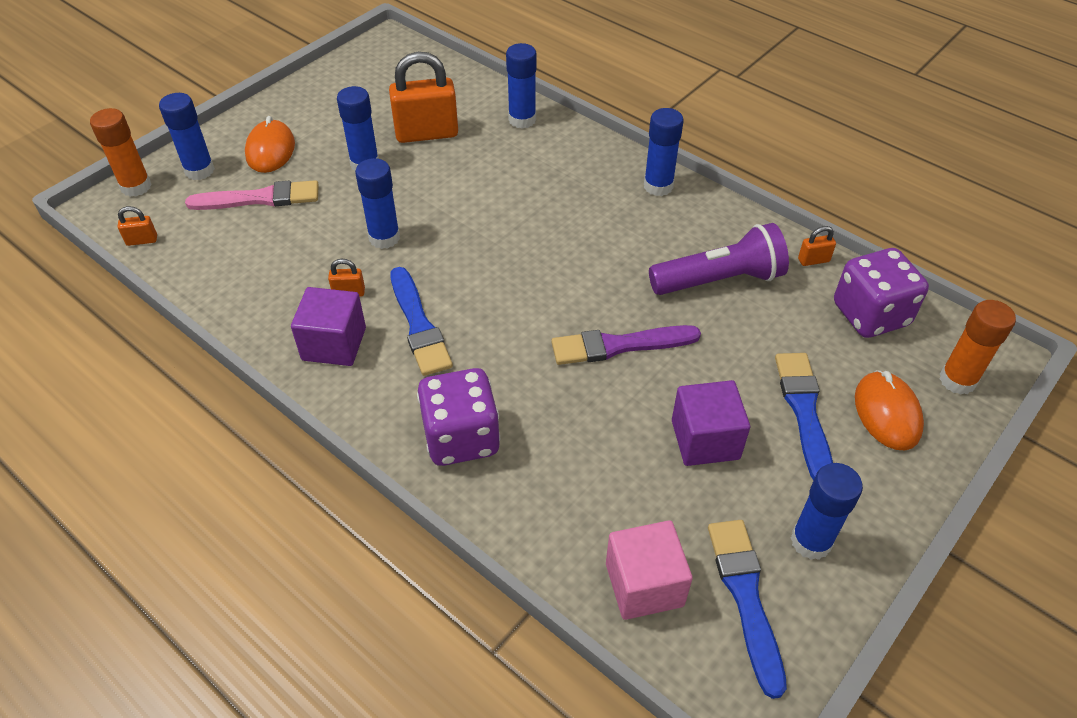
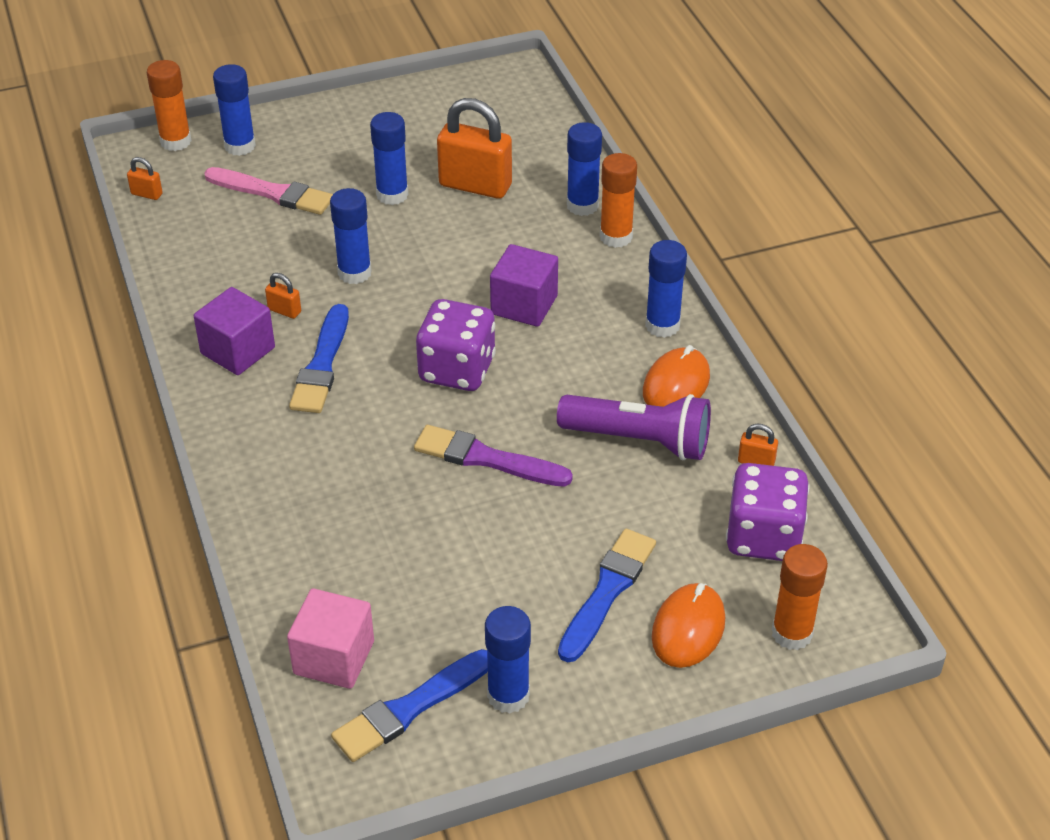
camera: 30 degrees right, 5 degrees down
(270, 150) = (316, 149): orange mouse -> orange mouse (676, 384)
(461, 438) = (281, 475): purple dice -> purple dice (457, 370)
(567, 134) = (616, 237): none -> orange glue stick
(705, 440) = (491, 572): purple cube -> purple cube (524, 305)
(745, 597) = (410, 708): blue brush -> blue brush turned 150 degrees counterclockwise

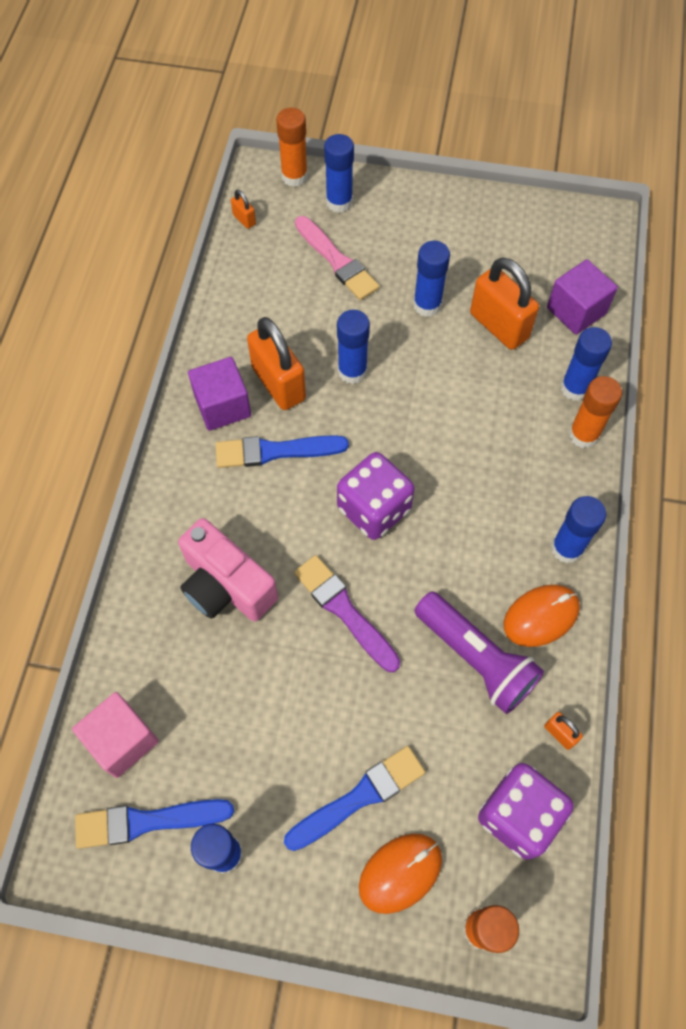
camera: 30 degrees right, 20 degrees up
(284, 311) = (278, 383): orange padlock -> orange padlock, size x2.29
(322, 365) = (275, 451): blue brush -> blue brush turned 45 degrees clockwise
(351, 490) = (226, 586): none -> pink camera
(524, 305) = (465, 469): purple cube -> purple cube (576, 311)

